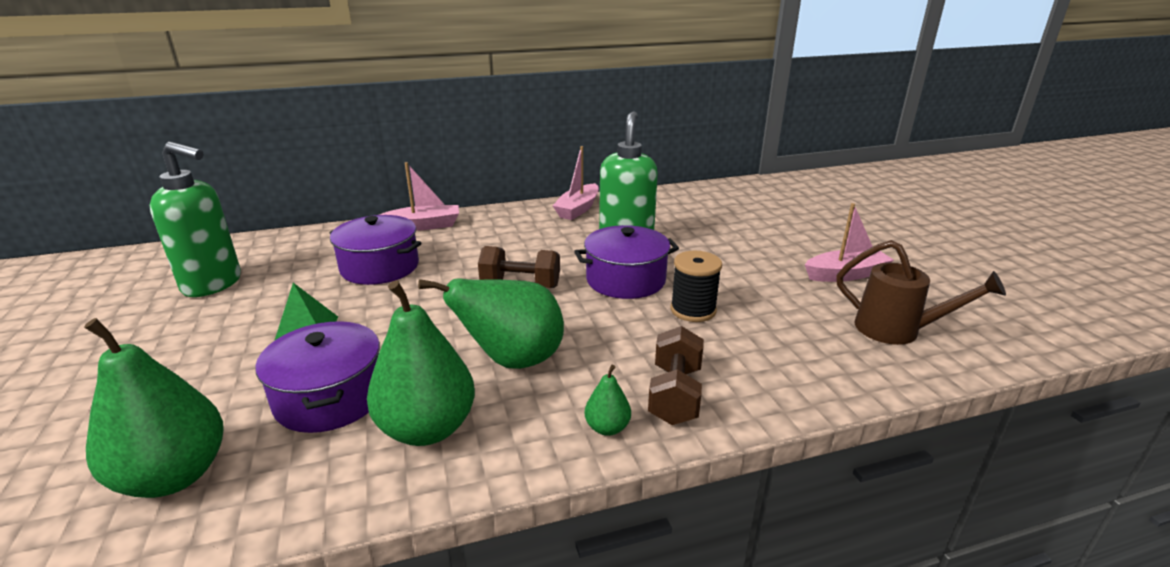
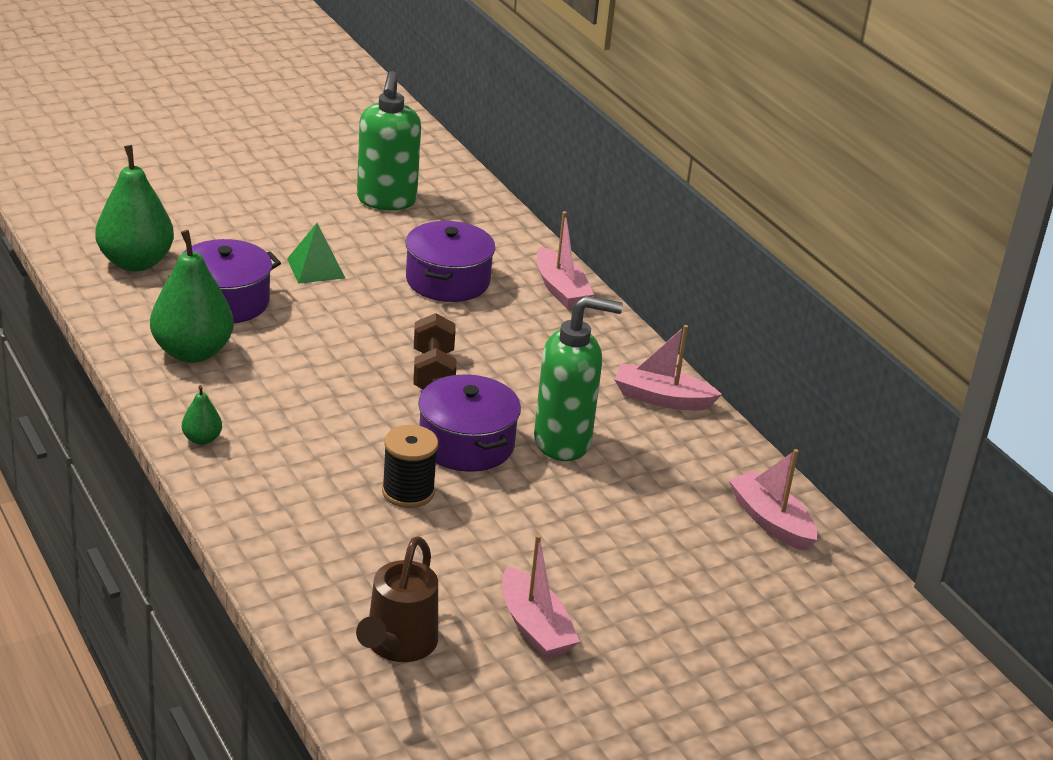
camera: 75 degrees right, 5 degrees up
(512, 361) = (290, 382): green pear -> none
(675, 395) = (251, 476): brown dumbbell -> none
(709, 196) = (771, 521): none -> pink boat

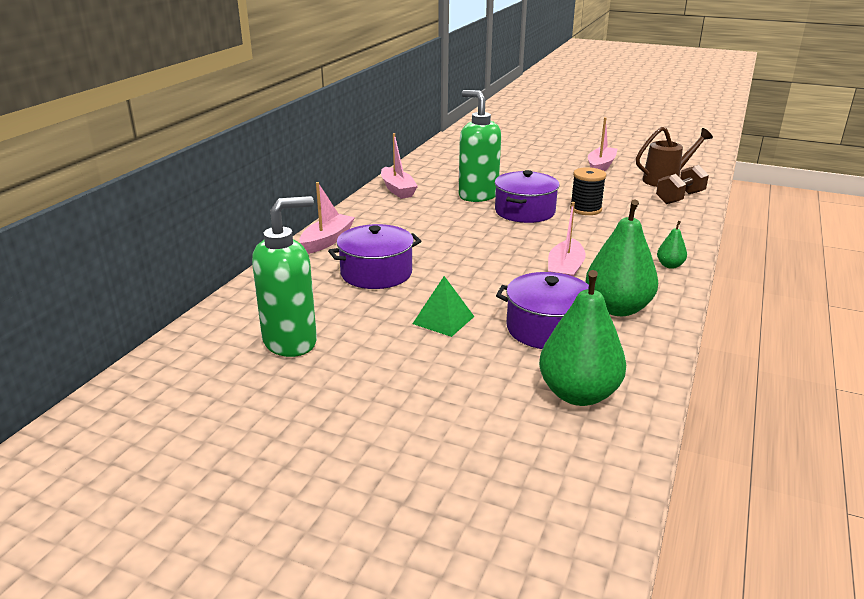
camera: 125 degrees left, 5 degrees down
(433, 373) = (484, 239): brown dumbbell -> brown dumbbell (680, 198)
(771, 521) = (450, 153): pink boat -> pink boat (565, 270)

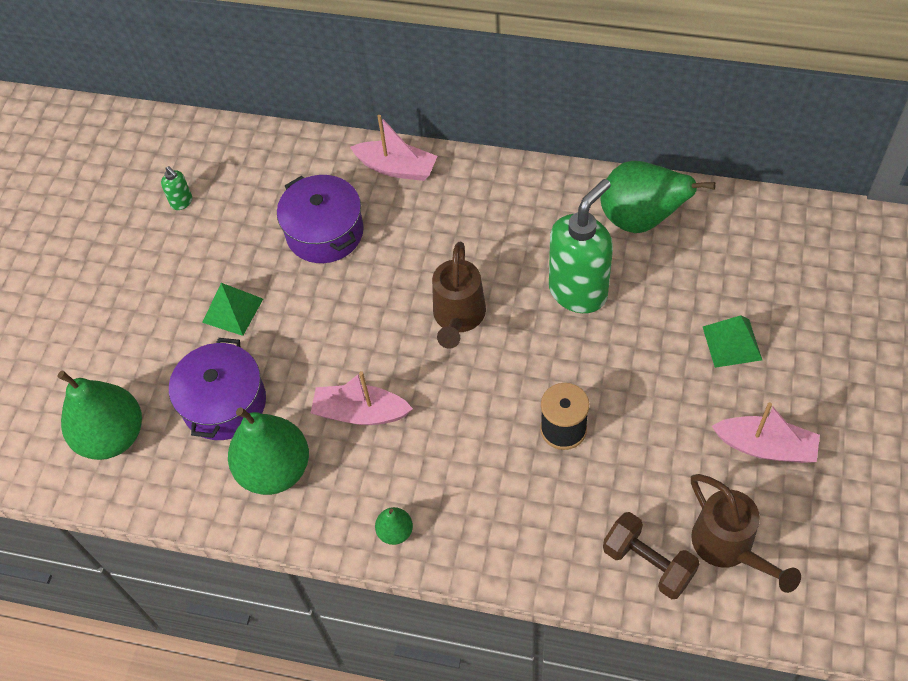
camera: 85 degrees right, 30 degrees up
(291, 342) = (182, 202): green soap dispenser -> green soap dispenser, size x0.42
(397, 189) = (574, 197): pink boat -> none
(427, 175) = (641, 219): none -> green pear
(486, 231) = (458, 317): none -> brown watering can
(524, 211) = (535, 354): purple pot -> none
(529, 165) = (732, 343): none -> green pyramid

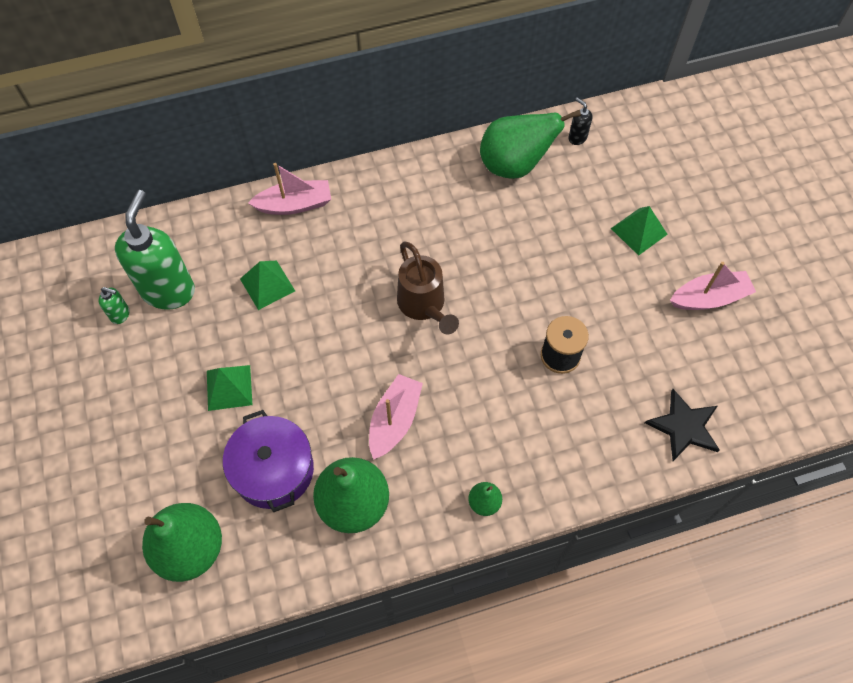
camera: 35 degrees left, 5 degrees up
(324, 232) = (267, 285): purple pot -> green pyramid
(360, 412) = (394, 420): pink boat -> pink boat turned 135 degrees clockwise
(578, 291) = (503, 242): green soap dispenser -> green soap dispenser (168, 290)
(648, 563) = (684, 427): brown dumbbell -> black star
(727, 219) = (577, 138): none -> black soap dispenser
(728, 547) = (730, 385): brown watering can -> none

